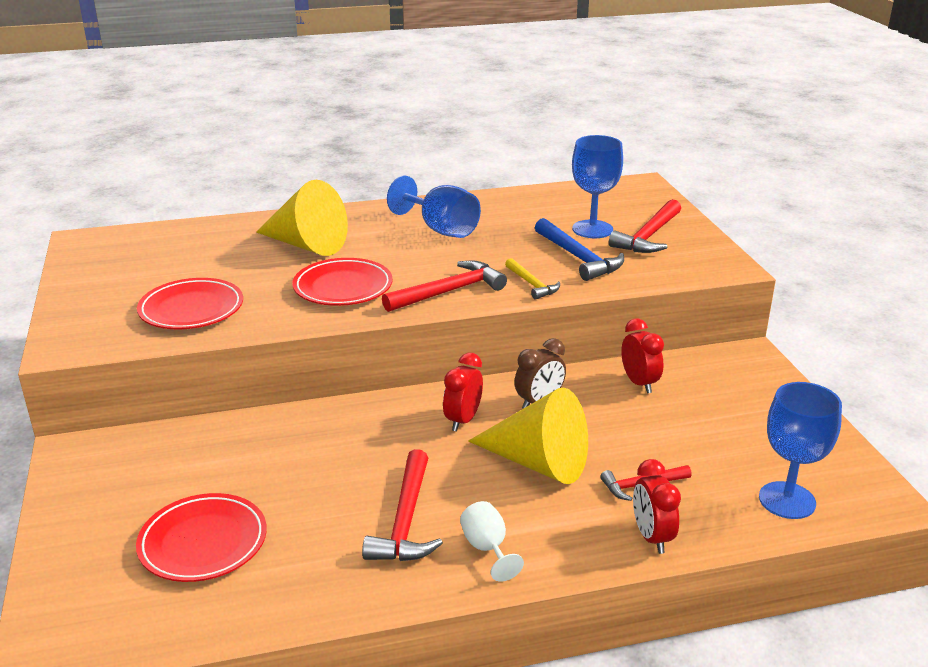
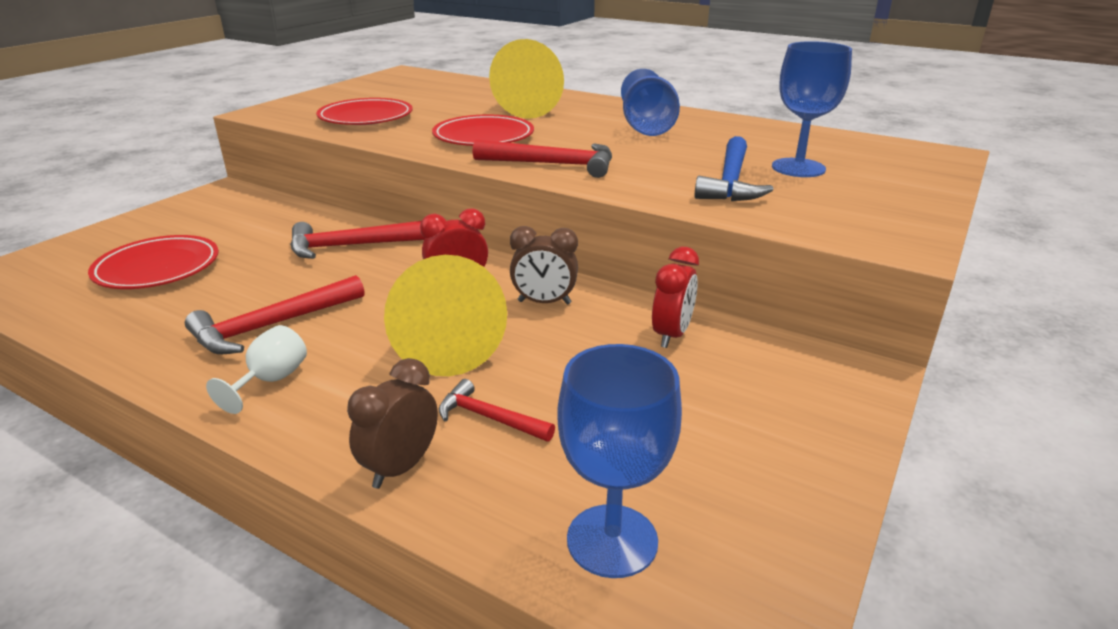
camera: 45 degrees right, 0 degrees up
(532, 284) = (636, 184): yellow hammer -> none
(648, 236) = (853, 191): red hammer -> red hammer (352, 246)
(651, 537) = (401, 467): red clock -> brown clock

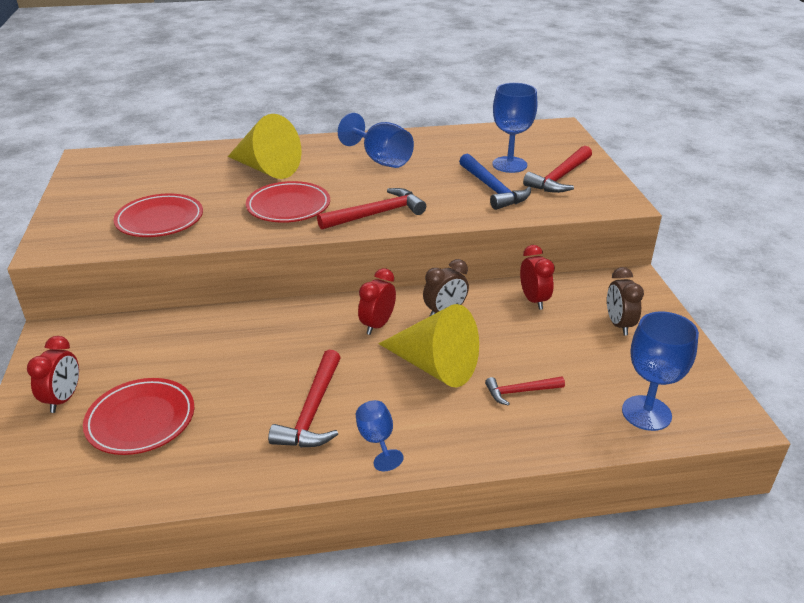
camera: 40 degrees left, 5 degrees up
(148, 232) = (64, 399): none -> red clock
(271, 380) = (377, 441): white goblet -> blue goblet
(352, 246) = (259, 331): red hammer -> red hammer (559, 177)
(401, 467) = (521, 439): brown clock -> brown clock (619, 325)

